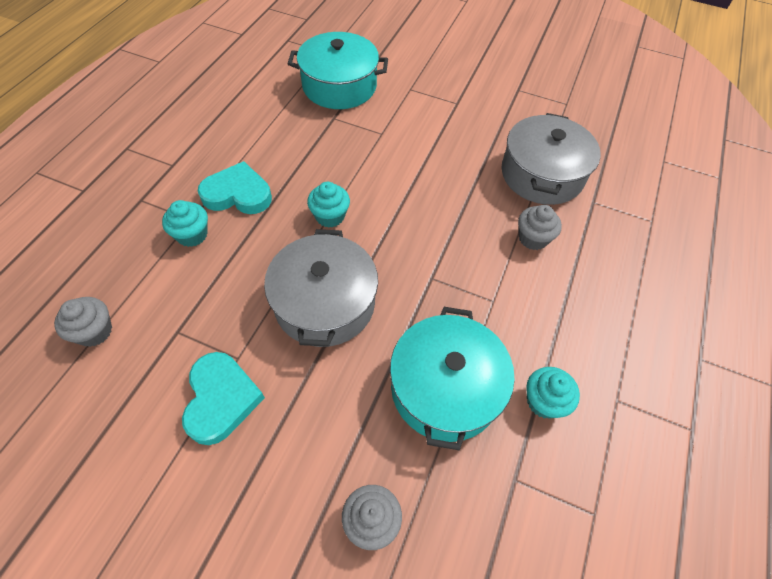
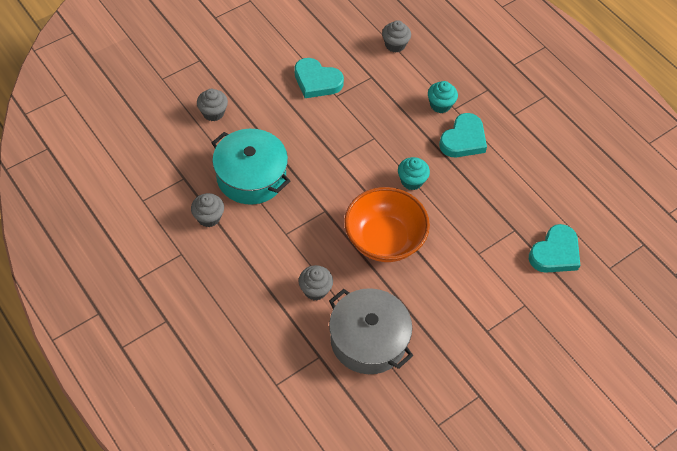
camera: 120 degrees right, 0 degrees up
(324, 303) = (344, 148): grey pot -> none
(339, 86) = (555, 253): turquoise pot -> turquoise heart
(425, 208) = (384, 239): none -> orange bowl
(544, 401) = (209, 217): turquoise cupcake -> grey cupcake

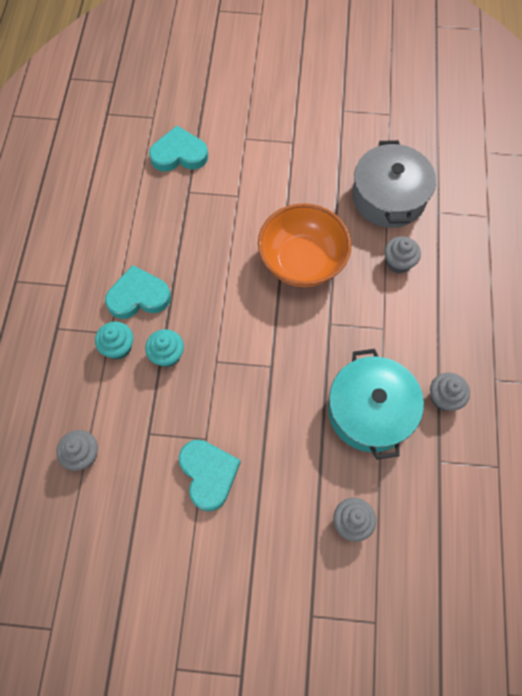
camera: 135 degrees left, 10 degrees up
(411, 181) = (226, 293): turquoise cupcake -> turquoise cupcake (167, 355)

